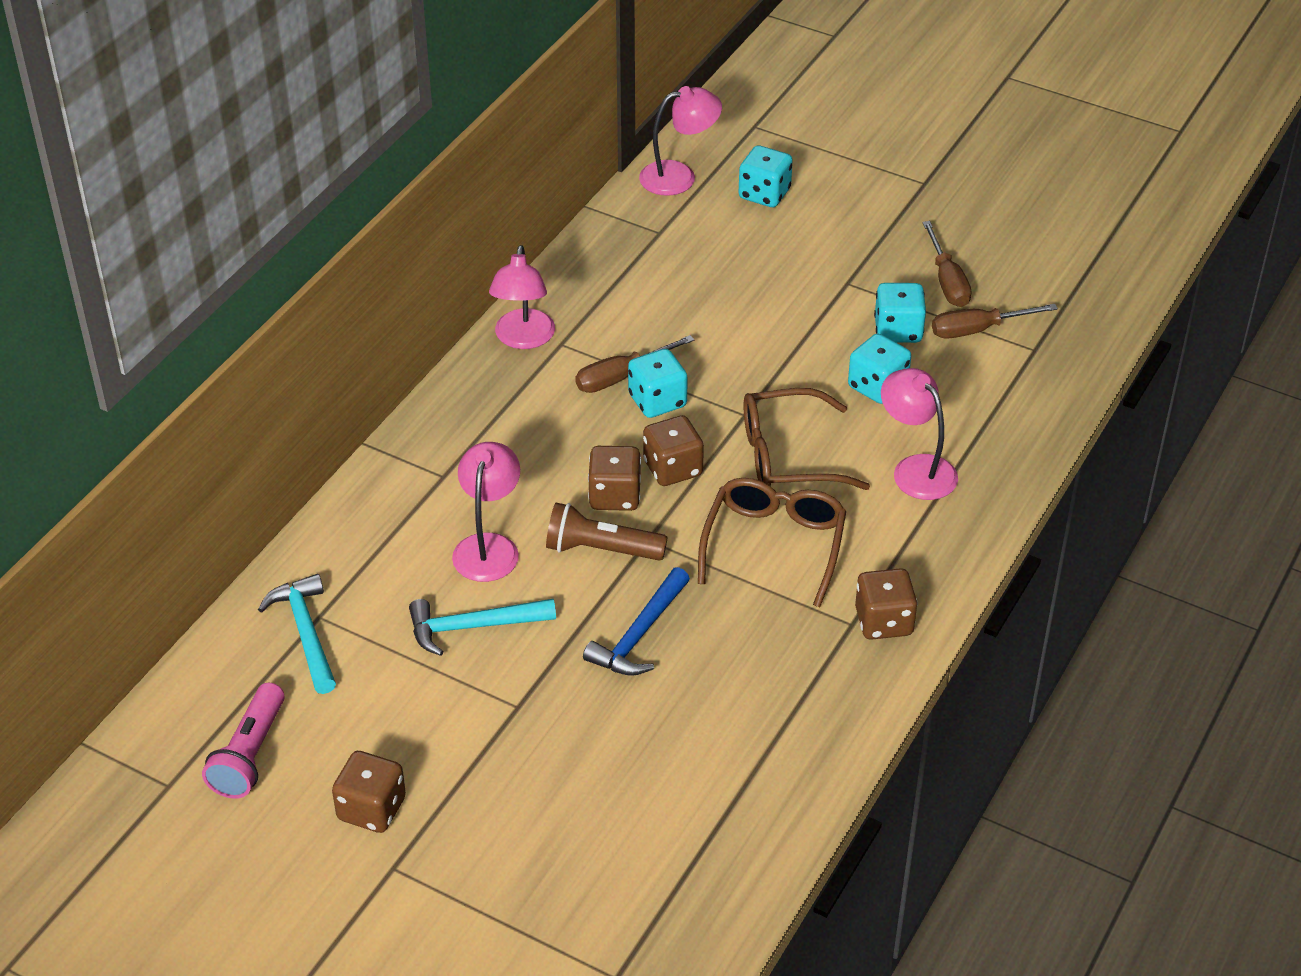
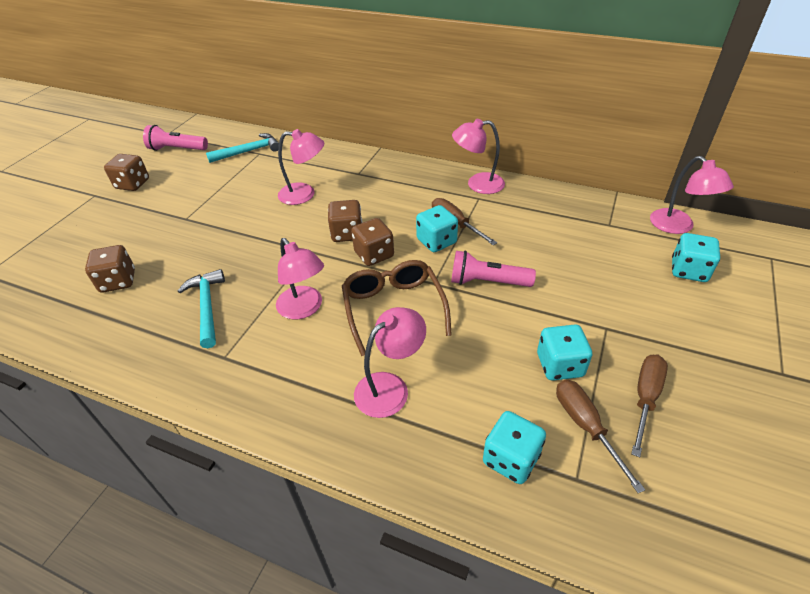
camera: 85 degrees right, 0 degrees up
(473, 626) = (245, 197): turquoise hammer -> turquoise hammer (207, 307)
(601, 550) = (301, 233): brown flashlight -> none
(639, 634) = (230, 256): blue hammer -> none
(753, 364) = (487, 282): none -> pink flashlight
(774, 545) = (304, 309): brown glasses -> pink lamp
(877, 386) = (484, 356): turquoise dice -> turquoise dice (511, 459)
(884, 622) = (223, 376): brown dice -> brown dice (118, 281)
(947, 281) = (645, 398): brown screwdriver -> brown screwdriver turned 135 degrees clockwise

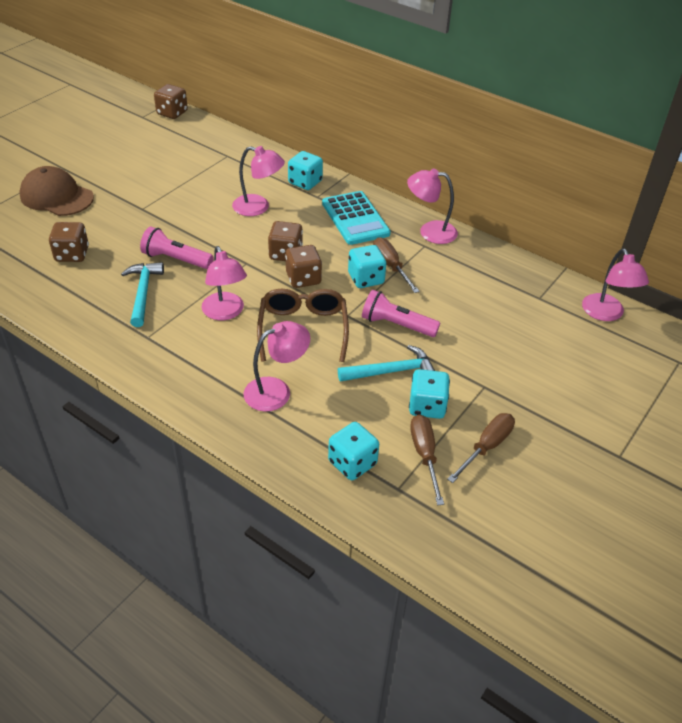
camera: 10 degrees right, 0 degrees up
(91, 224) = (56, 196): none -> brown cap
(132, 184) = (100, 164): brown dice -> brown dice (172, 113)
(177, 149) = (149, 135): pink flashlight -> pink flashlight (175, 259)
(249, 151) = (218, 152): turquoise hammer -> turquoise hammer (391, 371)
(402, 186) = (355, 219): none -> turquoise calculator
(688, 271) = (590, 355): turquoise dice -> turquoise dice (305, 182)

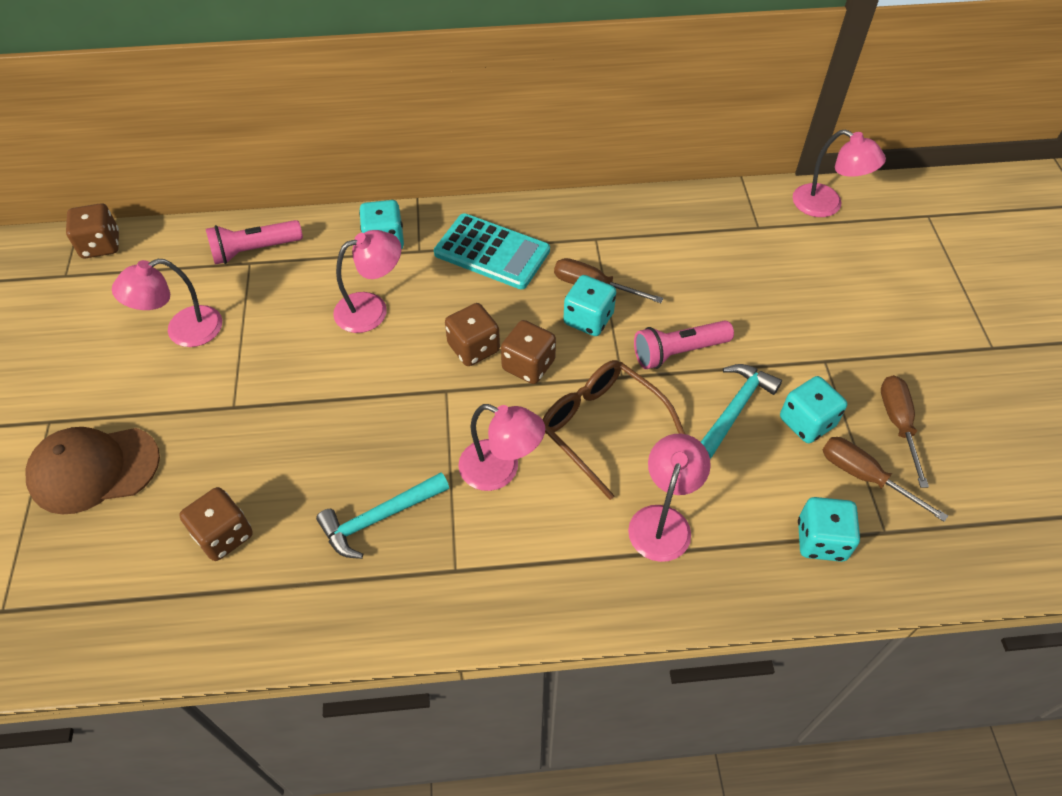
camera: 40 degrees left, 10 degrees up
(143, 293) = (379, 518): turquoise hammer -> turquoise hammer turned 75 degrees counterclockwise
(175, 259) = (361, 445): pink flashlight -> pink flashlight (254, 250)
(430, 231) = (581, 218): pink lamp -> pink lamp (183, 331)

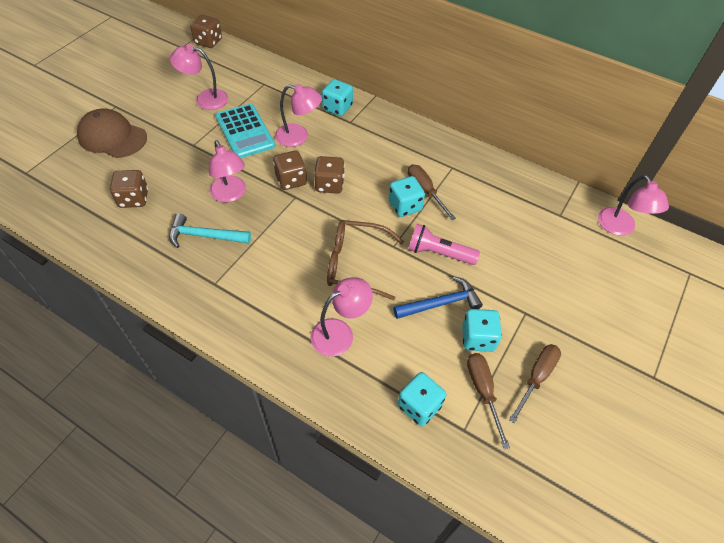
camera: 35 degrees right, 0 degrees up
(254, 250) = (271, 79): pink flashlight -> none
(492, 252) = (387, 143): turquoise calculator -> turquoise calculator (245, 131)
(500, 470) = (283, 251): pink lamp -> pink lamp (230, 195)
(528, 365) = (349, 210): brown dice -> brown dice (291, 180)
(601, 427) = (355, 264): brown glasses -> brown glasses turned 75 degrees counterclockwise
(735, 409) = (441, 303): turquoise hammer -> blue hammer

